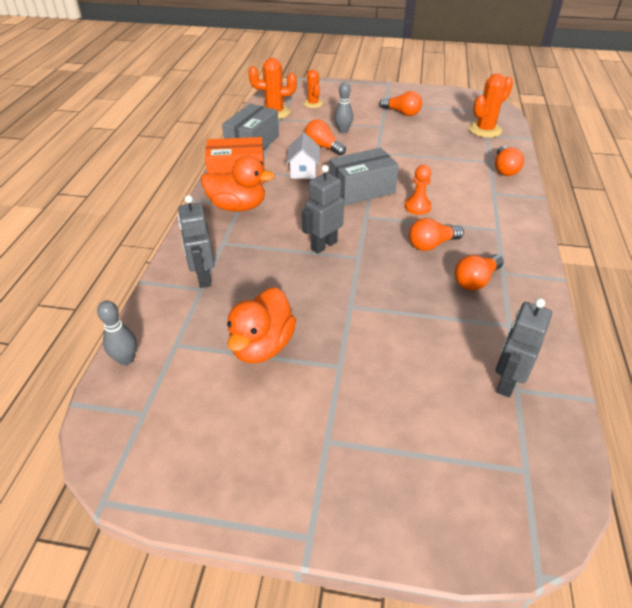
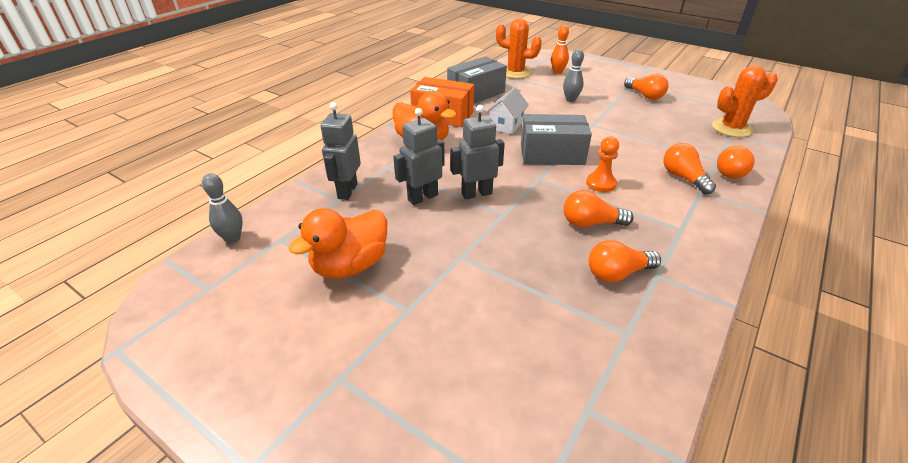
camera: 25 degrees right, 5 degrees down
(313, 104) = (557, 72): orange cactus -> orange bowling pin
(323, 147) = (540, 109): orange light bulb -> orange light bulb (683, 178)
(506, 382) = (580, 396): grey robot -> grey robot (422, 197)

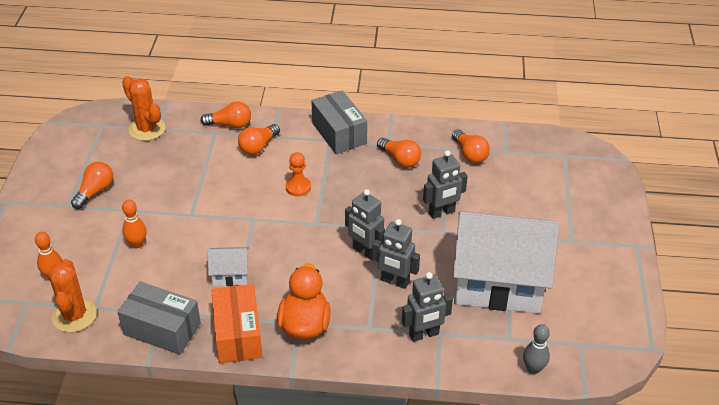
camera: 120 degrees left, 5 degrees up
(350, 265) = (498, 282): orange duck -> white house
(493, 269) = (441, 213): none -> grey robot
(552, 154) = (269, 226): grey box -> grey box (339, 133)
(570, 100) = (137, 244): grey bowling pin -> orange bowling pin
(591, 223) = (356, 181): orange light bulb -> orange light bulb (470, 154)

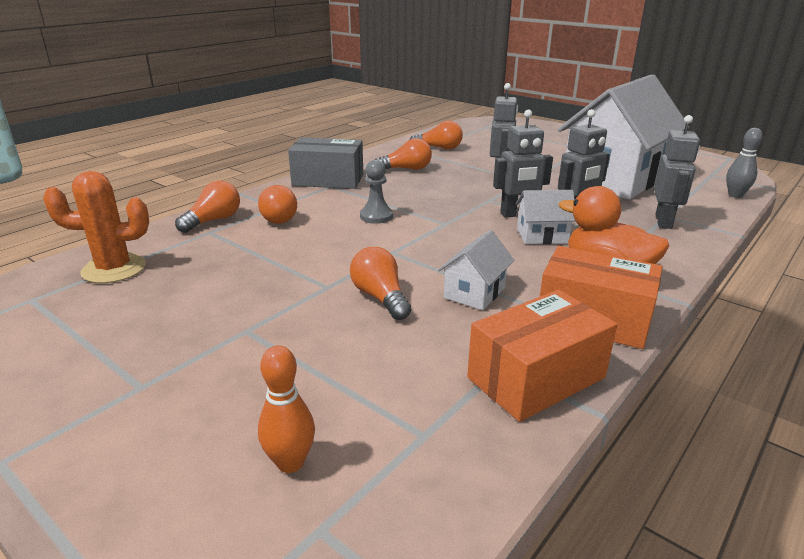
camera: 55 degrees left, 15 degrees down
(74, 315) = (422, 468): orange cactus -> none
(95, 191) = (156, 348): orange light bulb -> orange light bulb (380, 298)
(137, 244) = (326, 345): orange bowling pin -> none
(162, 329) = (536, 378): grey box -> orange box
(298, 187) = (376, 216): orange pawn -> grey pawn
(337, 277) = (542, 236): none -> white house

